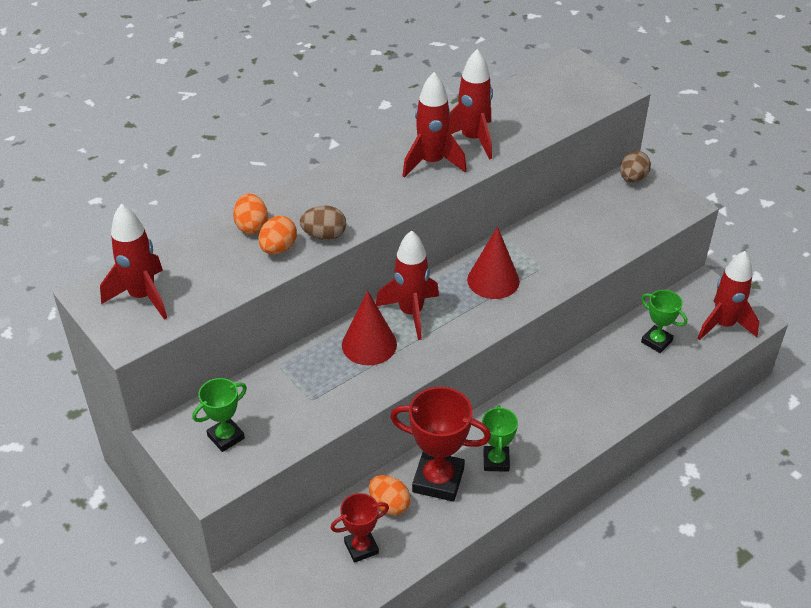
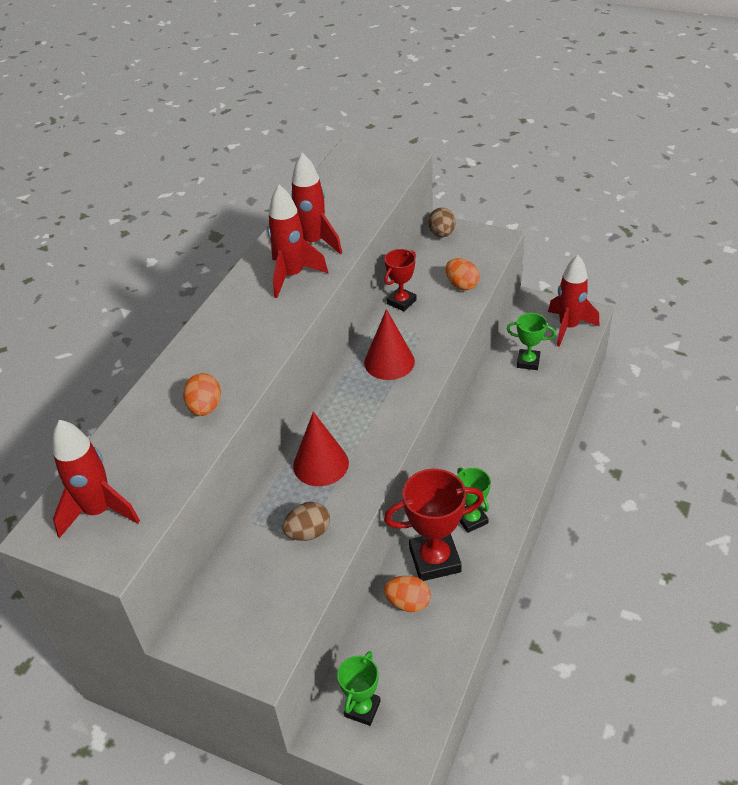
camera: 25 degrees left, 0 degrees up
(226, 437) = (245, 612): green trophy -> green trophy (362, 708)
(252, 226) = (164, 398): orange egg -> orange egg (461, 285)
(324, 235) = (241, 378): brown egg -> brown egg (308, 533)
(361, 547) = (410, 654): red trophy -> red trophy (401, 302)
(411, 313) = (338, 420): red rocket -> none

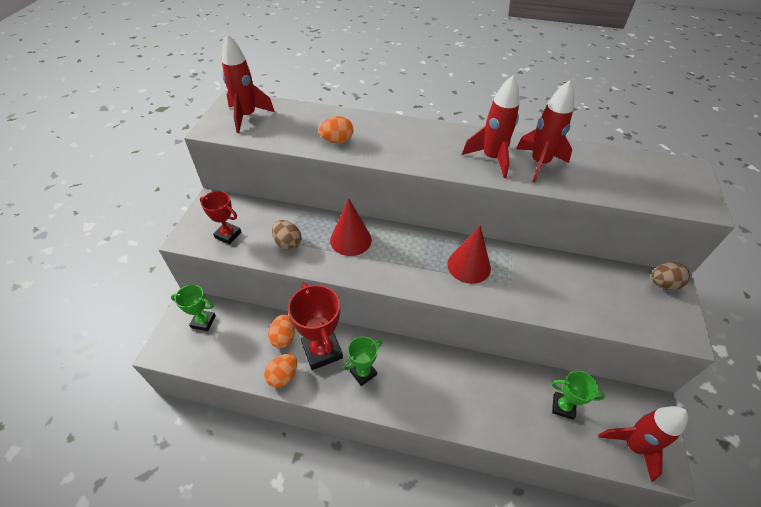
camera: 75 degrees right, 5 degrees up
(401, 302) = (547, 265): red trophy -> red trophy (228, 235)
(461, 285) = (593, 308): orange egg -> orange egg (283, 376)
(528, 362) = (563, 406): green trophy -> green trophy turned 75 degrees counterclockwise

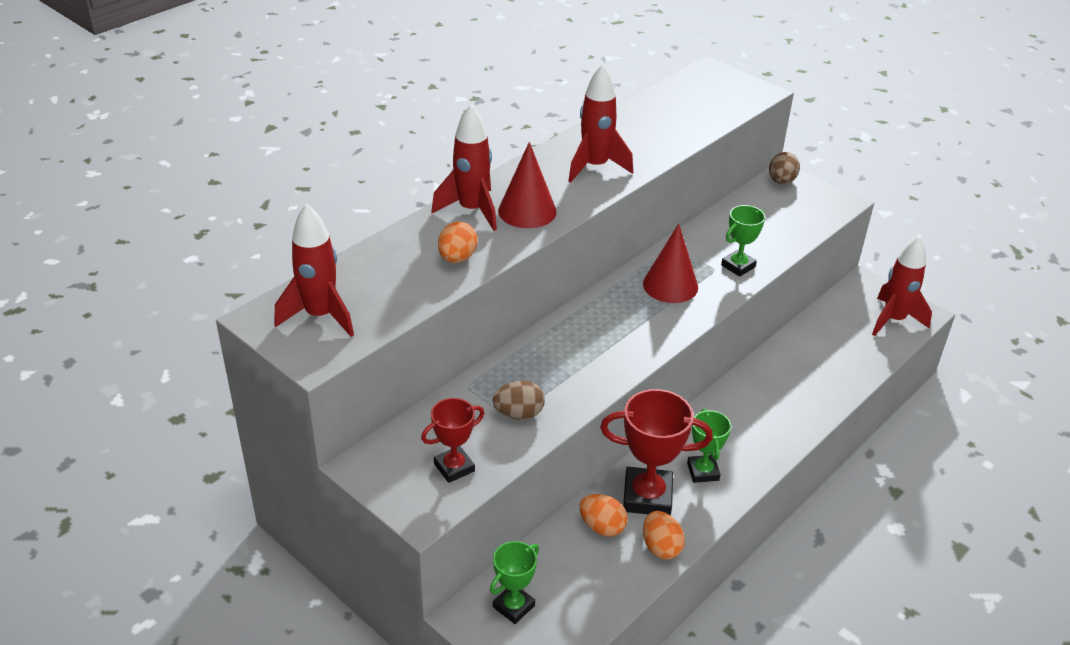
camera: 60 degrees left, 10 degrees down
(350, 240) = (558, 357): red cone -> red cone (527, 211)
(539, 164) = (630, 143): red rocket -> red rocket (472, 210)
(563, 406) = (832, 341): green trophy -> green trophy (738, 266)

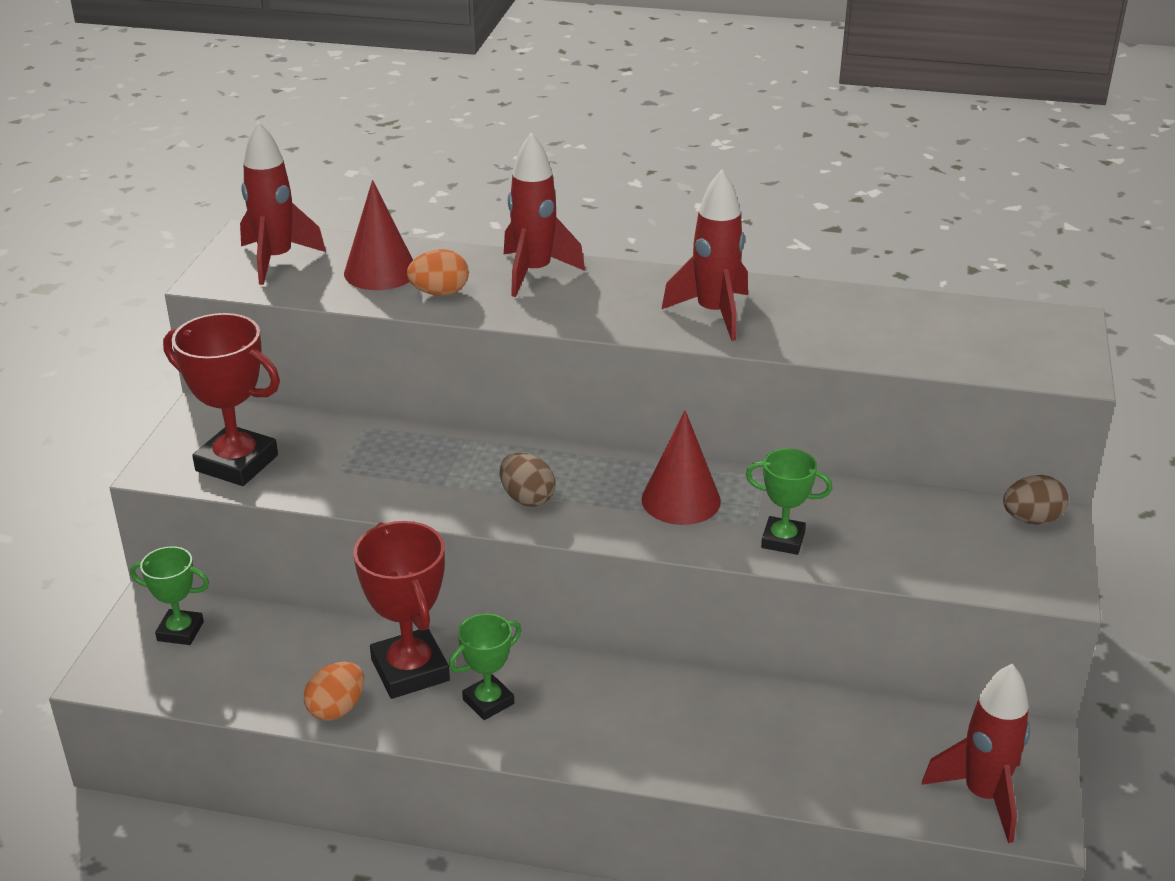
camera: 60 degrees right, 5 degrees down
(454, 467) = (237, 463): red trophy -> red trophy, size x1.69
(519, 414) = (348, 473): brown egg -> brown egg (527, 498)
(527, 211) = (571, 302): red cone -> red cone (380, 272)
(602, 527) = (336, 652): orange egg -> none

